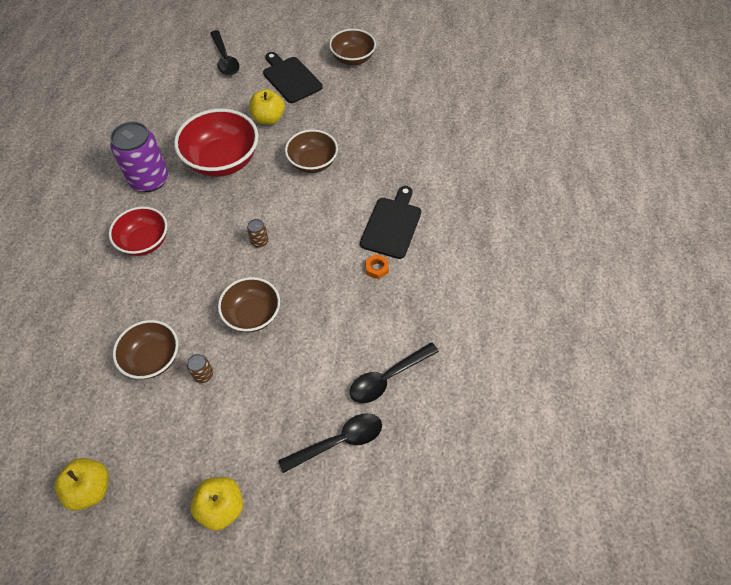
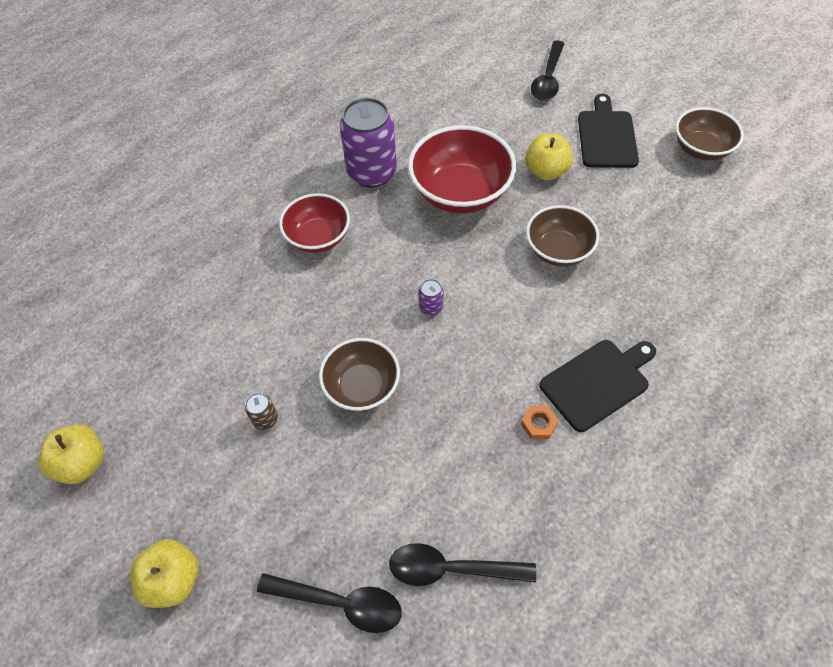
camera: 40 degrees right, 0 degrees up
(152, 358) = (233, 367): brown bowl -> none
(259, 241) = (431, 307): brown can -> purple can

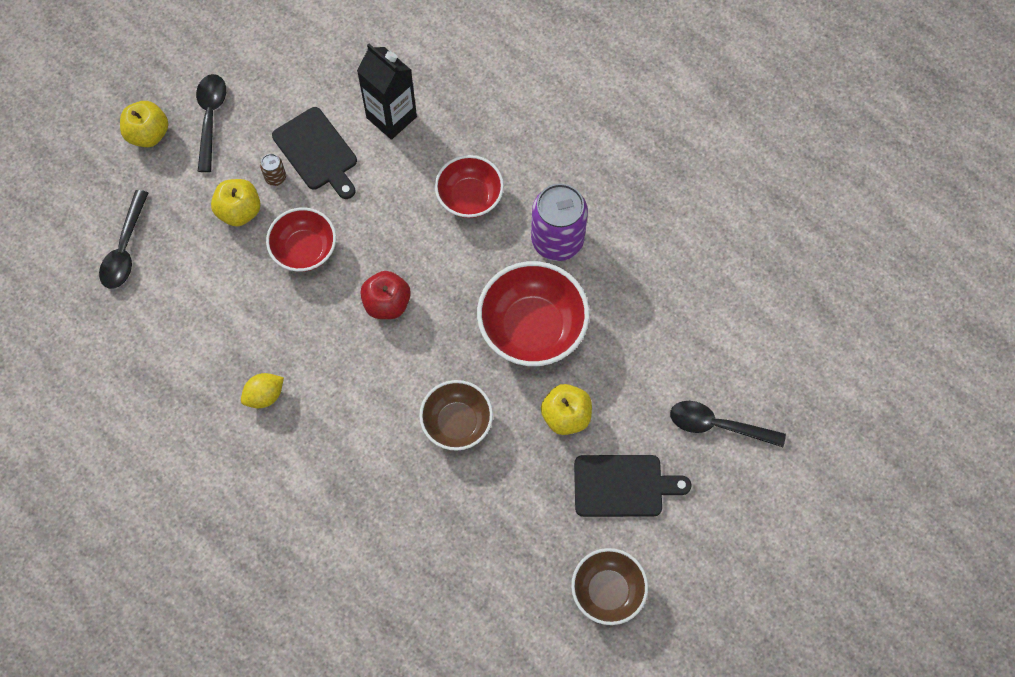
camera: 85 degrees right, 10 degrees up
(83, 463) = (242, 52): yellow apple -> yellow apple (239, 211)
(212, 304) = (391, 117): none -> black carton
(362, 386) = (304, 250): brown bowl -> red bowl
(431, 307) = (387, 303): purple can -> red apple
(451, 568) = (145, 326): black spoon -> black spoon (210, 118)
(538, 424) = (265, 395): orange nut -> yellow lemon
(597, 382) = (305, 448): black cutting board -> black cutting board (317, 152)

